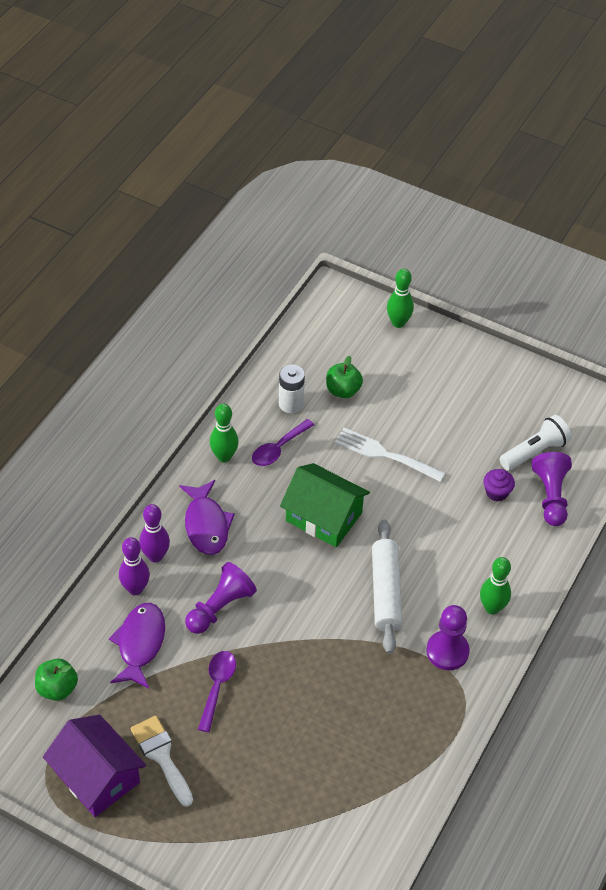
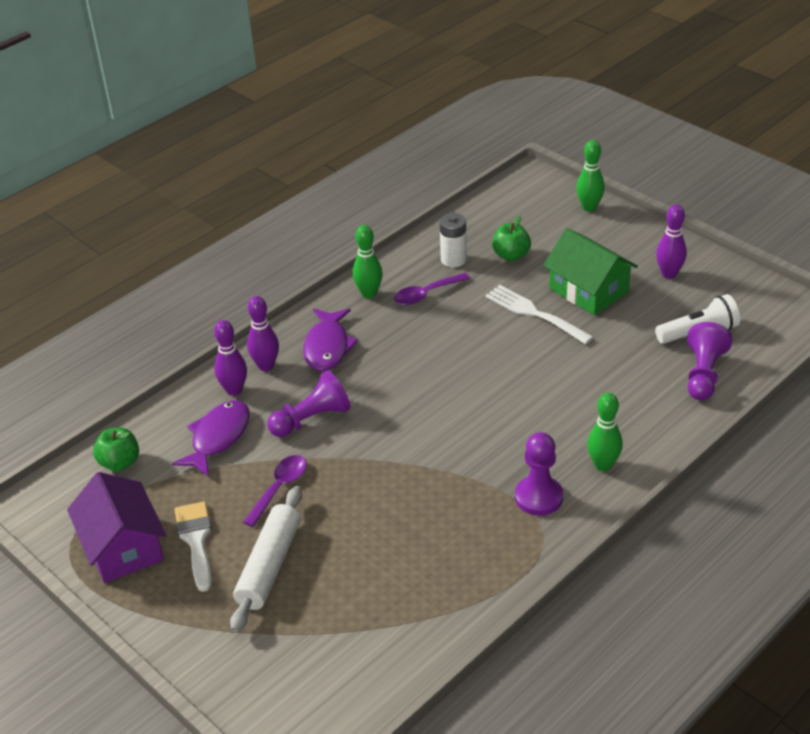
camera: 20 degrees right, 10 degrees down
(324, 517) = (450, 357): green house -> green house (588, 290)
(386, 592) = (491, 432): white rolling pin -> white rolling pin (269, 566)
(491, 390) = (669, 274): none -> purple bowling pin
(496, 492) = (644, 362): purple cupcake -> none

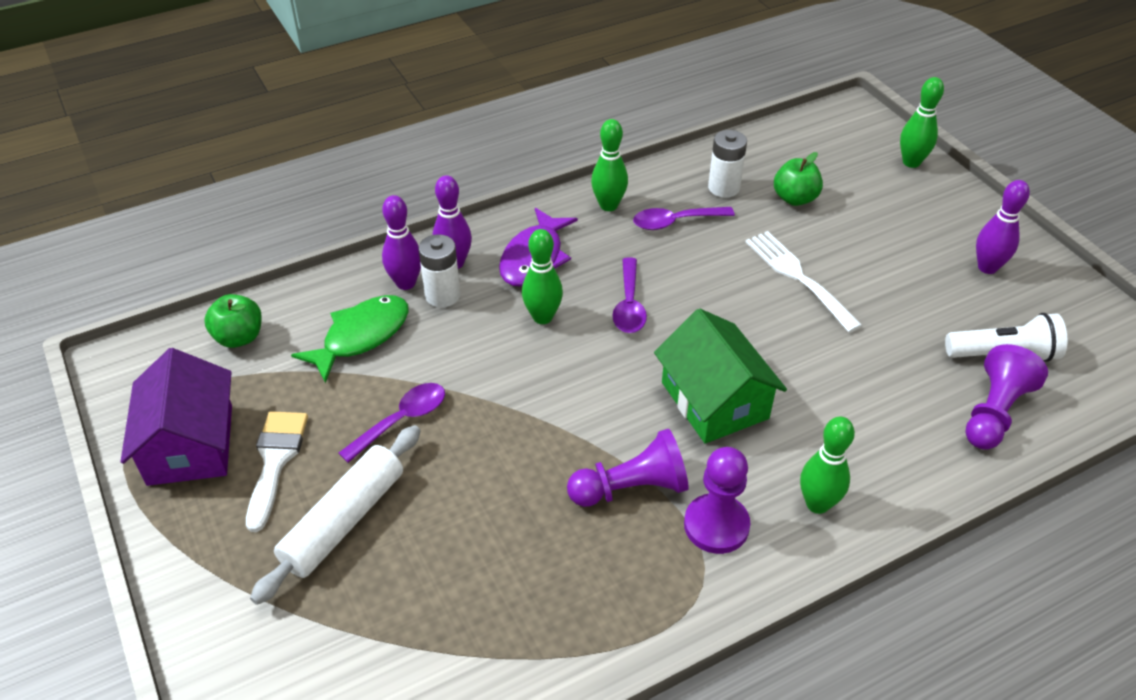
camera: 15 degrees right, 5 degrees up
(218, 437) = (361, 336): purple fish -> green fish
(268, 392) = (442, 295): none -> white battery
(312, 419) = (478, 342): purple pawn -> purple pawn (631, 488)
(353, 389) = (542, 317): none -> green bowling pin
(416, 364) = (629, 305): none -> purple spoon
(588, 290) = (876, 264): green house -> green house (714, 400)

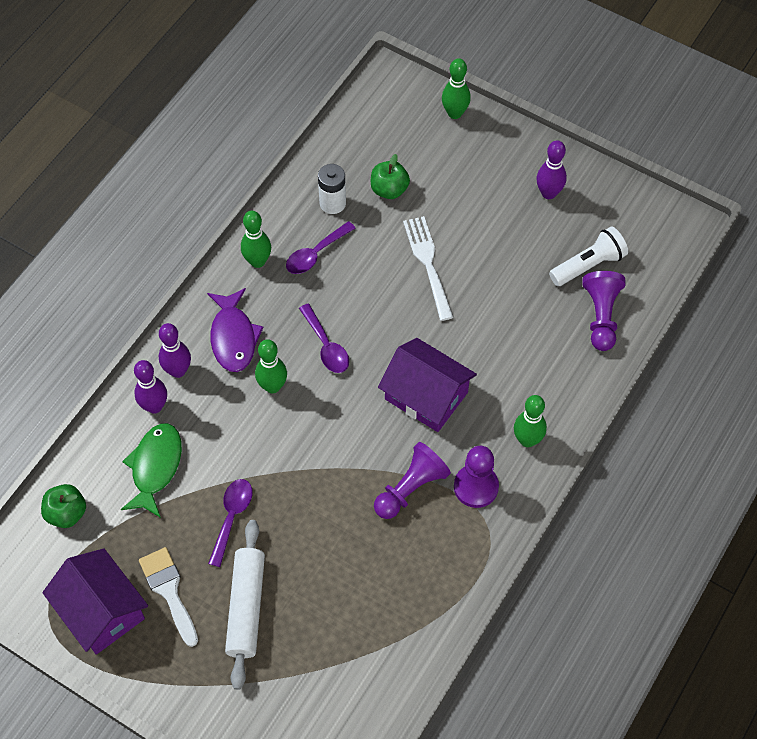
camera: 30 degrees left, 15 degrees up
(442, 295) = (189, 403): white battery -> none
(714, 400) = (426, 396): green house -> purple house
(798, 277) = (428, 263): white fork -> white fork turned 45 degrees clockwise

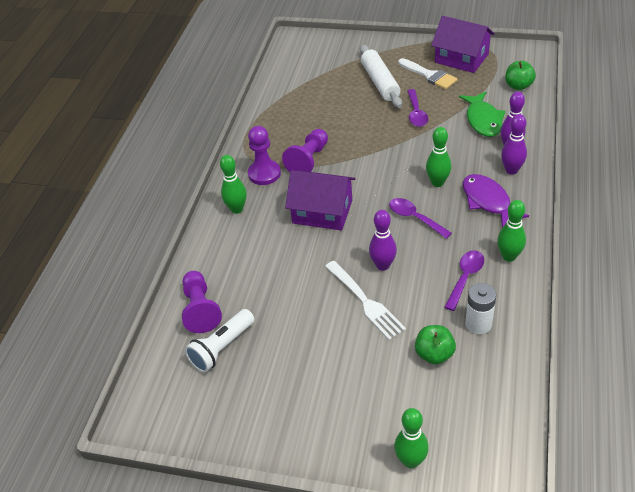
camera: 165 degrees right, 15 degrees down
(548, 193) = (279, 404): purple bowling pin -> purple bowling pin (383, 265)

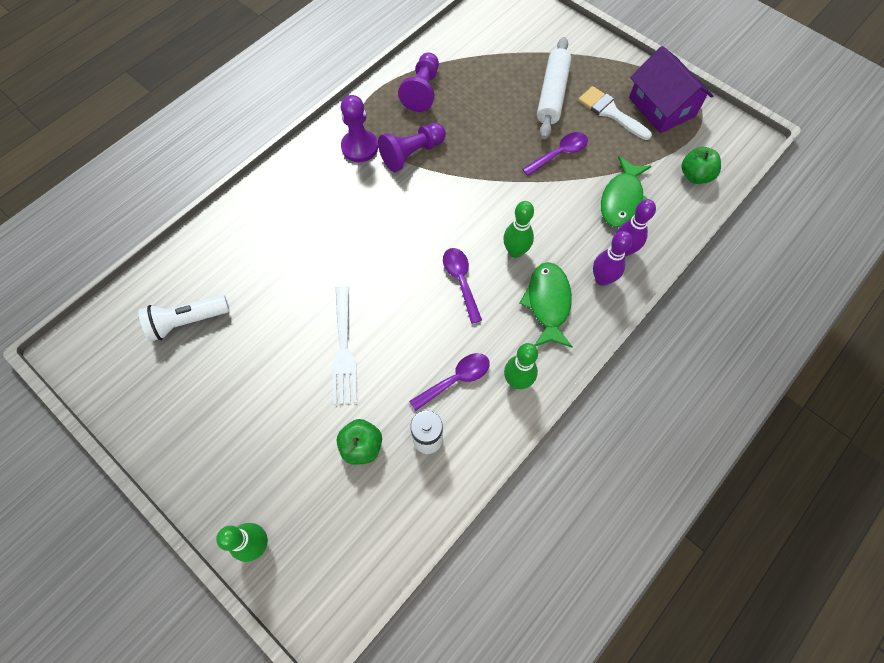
camera: 25 degrees right, 20 degrees up
(200, 309) = (198, 269): purple pawn -> purple pawn (422, 91)
(237, 209) = (306, 175): green bowling pin -> none
(322, 212) = (380, 223): purple house -> none
(383, 265) = (390, 318): purple bowling pin -> none
(416, 113) = (559, 154): purple spoon -> purple spoon turned 150 degrees counterclockwise
(429, 75) = (610, 112): white brush -> white brush turned 150 degrees clockwise
(488, 201) = (548, 303): purple fish -> green fish

